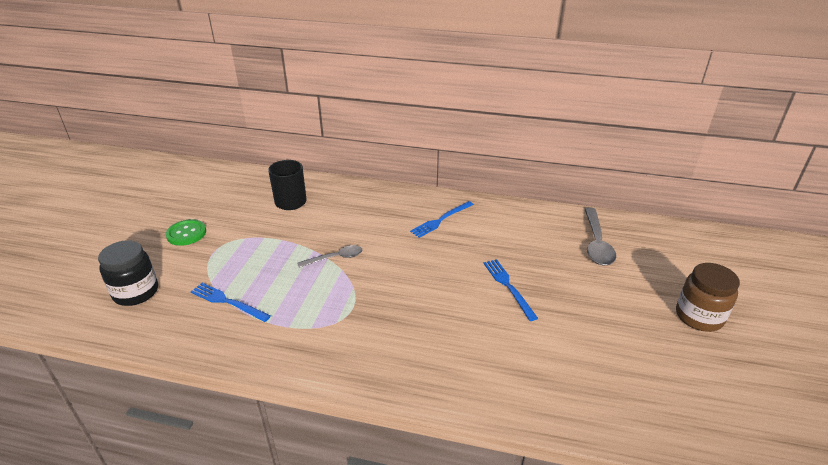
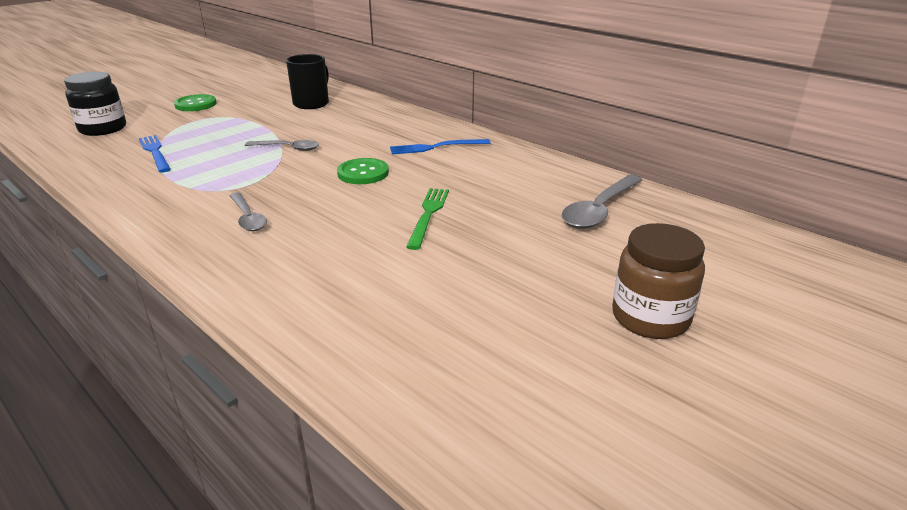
camera: 30 degrees right, 5 degrees down
(395, 339) = (248, 218): none -> grey spoon
(422, 264) = (363, 173): none -> green button
(508, 286) = (428, 215): blue fork -> green fork

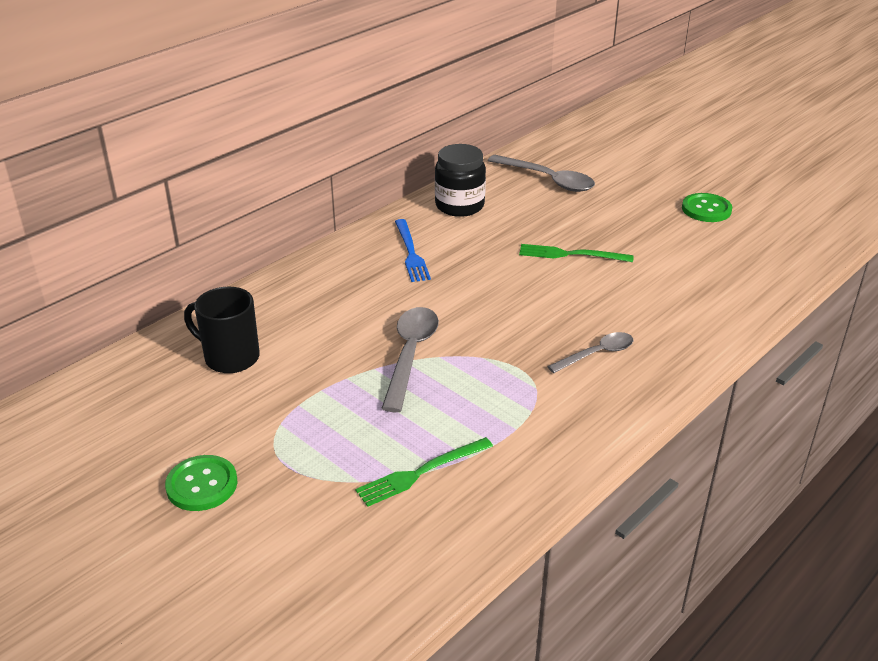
camera: 90 degrees left, 5 degrees up
(103, 129) = (313, 569): black jar -> black jar (459, 206)
(155, 152) = (421, 472): blue fork -> green fork
(288, 148) = (410, 354): grey spoon -> grey spoon, size x1.57
(363, 173) = (483, 294): green button -> green button (706, 209)
(650, 318) = (689, 178): brown jar -> none

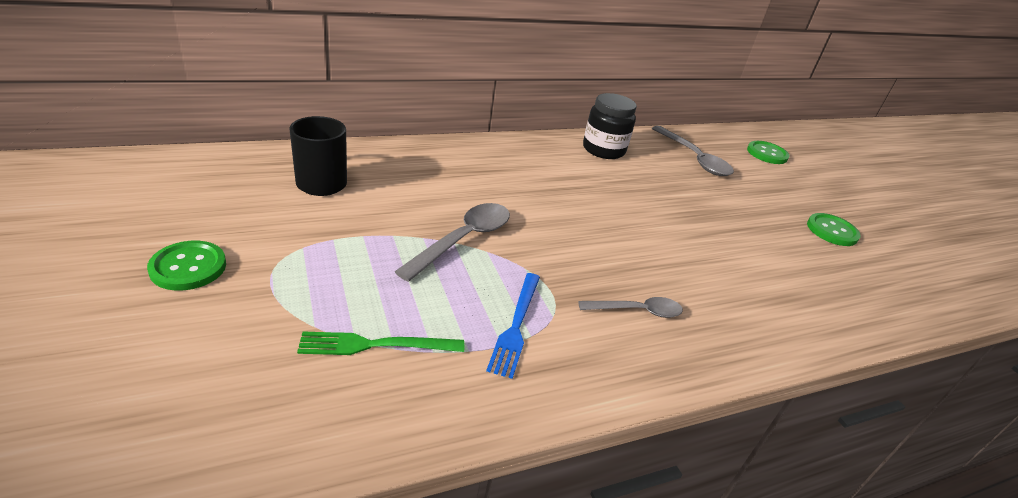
camera: 20 degrees right, 0 degrees up
(411, 253) = (534, 166): blue fork -> blue fork (516, 325)
(571, 254) = (673, 218): green fork -> none
(609, 146) = (767, 154): none -> green button

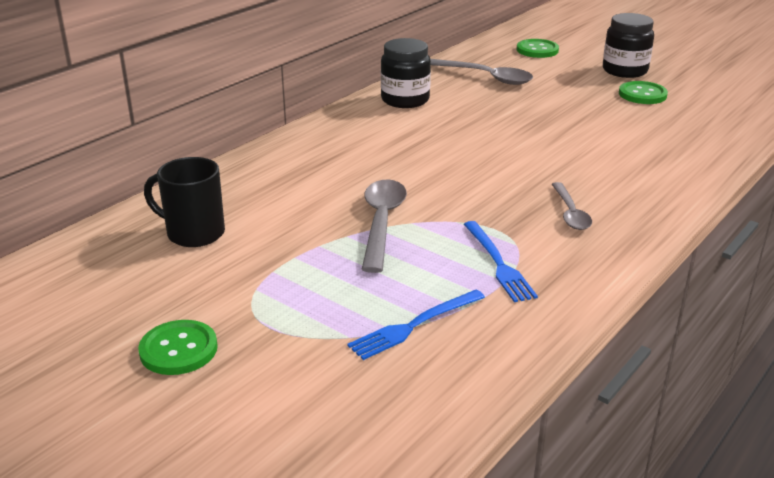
camera: 25 degrees left, 5 degrees down
(376, 345) = (414, 325): green fork -> blue fork
(637, 311) = (570, 213): grey spoon -> grey spoon turned 120 degrees clockwise
(835, 202) = (624, 71): none -> black jar

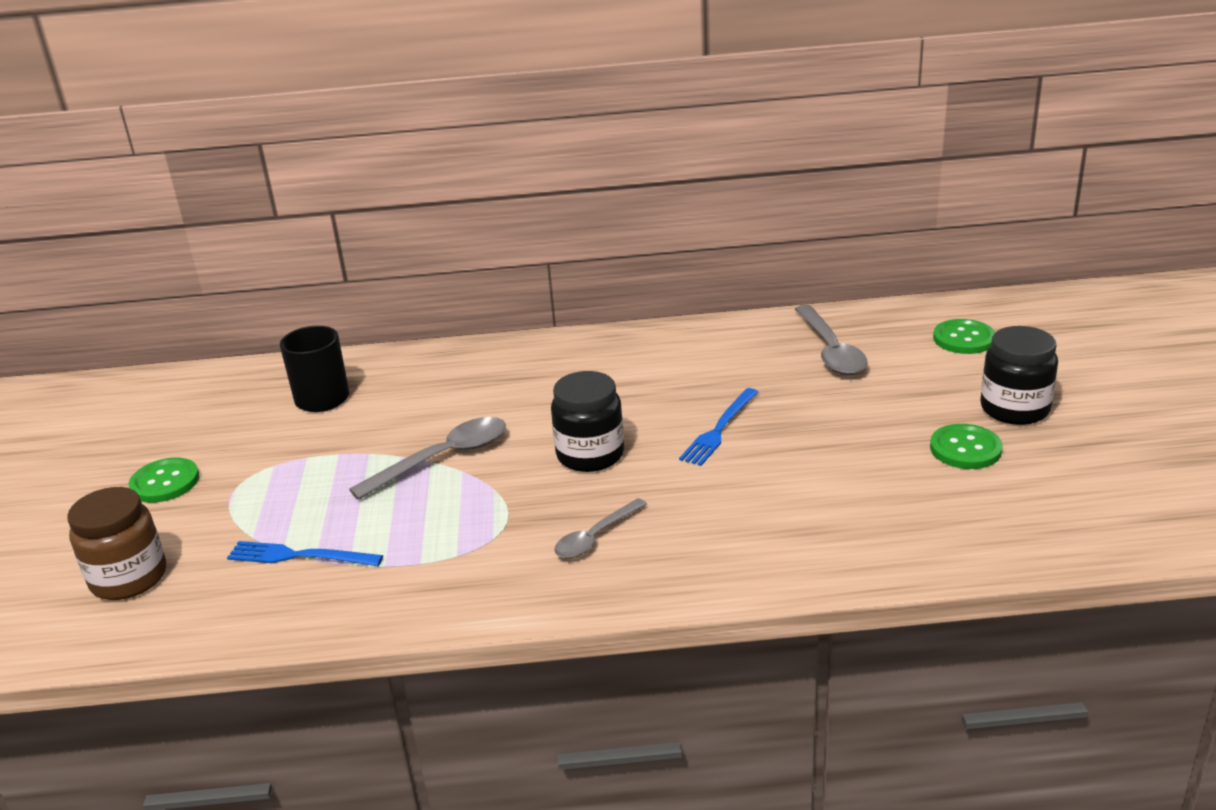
camera: 50 degrees right, 0 degrees up
(307, 421) = (129, 578): none -> brown jar
(405, 100) = (698, 344): black jar -> black jar (590, 455)
(498, 263) = (447, 545): blue fork -> blue fork (719, 429)

